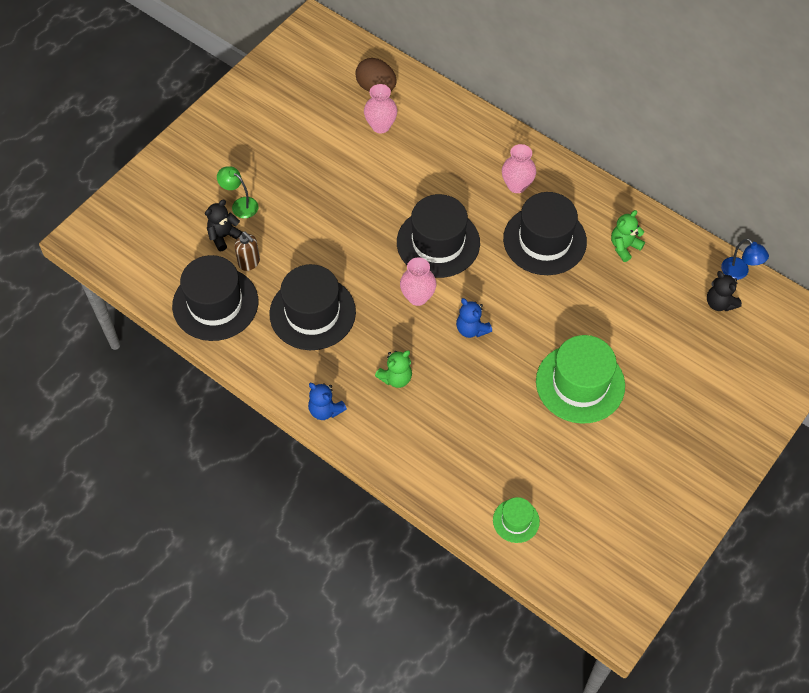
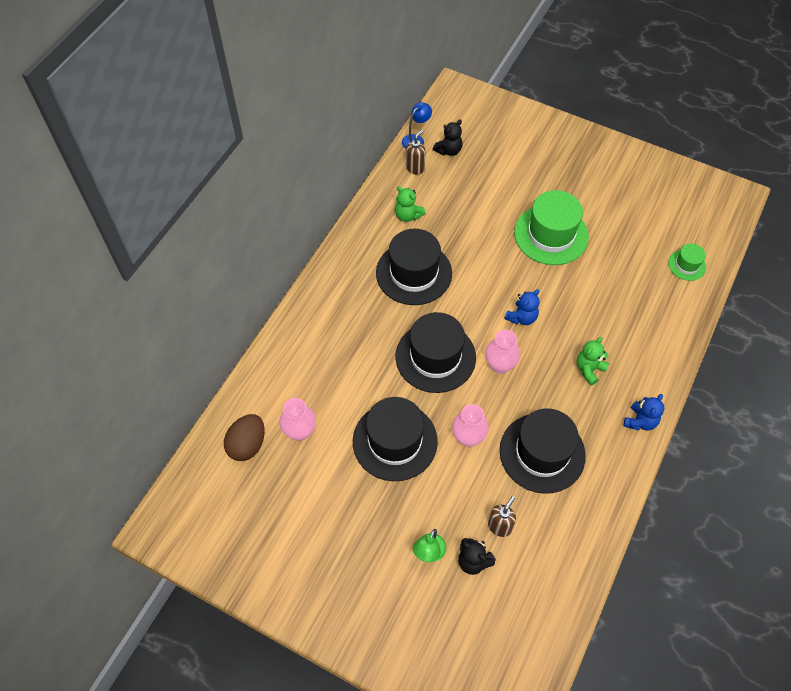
camera: 100 degrees left, 0 degrees up
(215, 304) = (557, 549): black hat -> black hat (395, 441)
(396, 378) = (589, 369): green teddy bear -> green teddy bear turned 90 degrees counterclockwise
(517, 185) = (356, 301): pink vase -> pink vase (468, 437)
(694, 264) = (415, 168): none -> brown soap dispenser

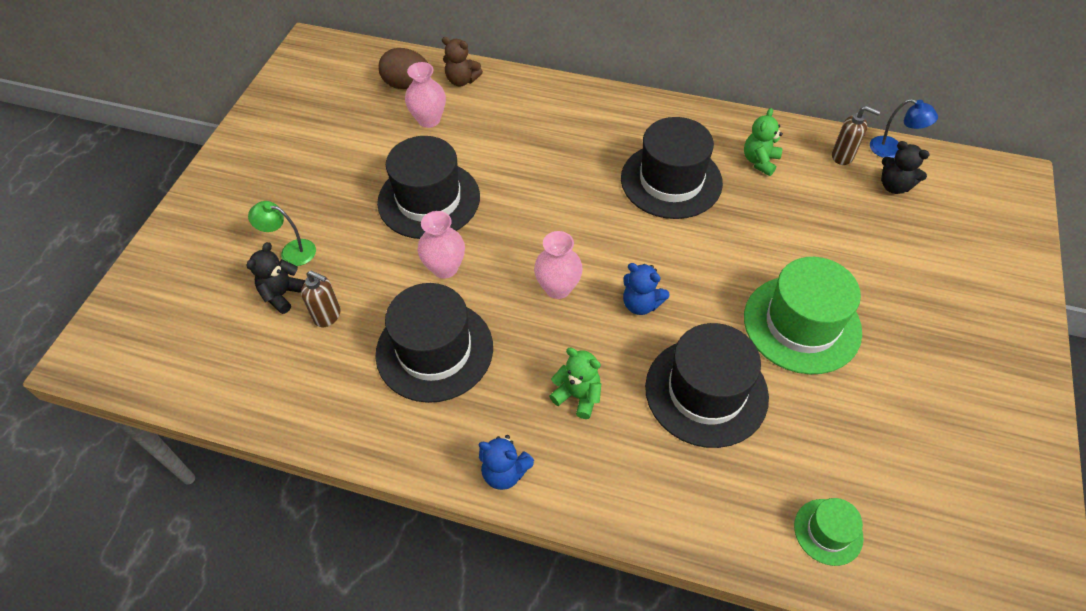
camera: 80 degrees right, 5 degrees down
(256, 398) = (462, 80): none -> brown teddy bear
(435, 357) = (552, 220): black hat -> black hat (706, 391)

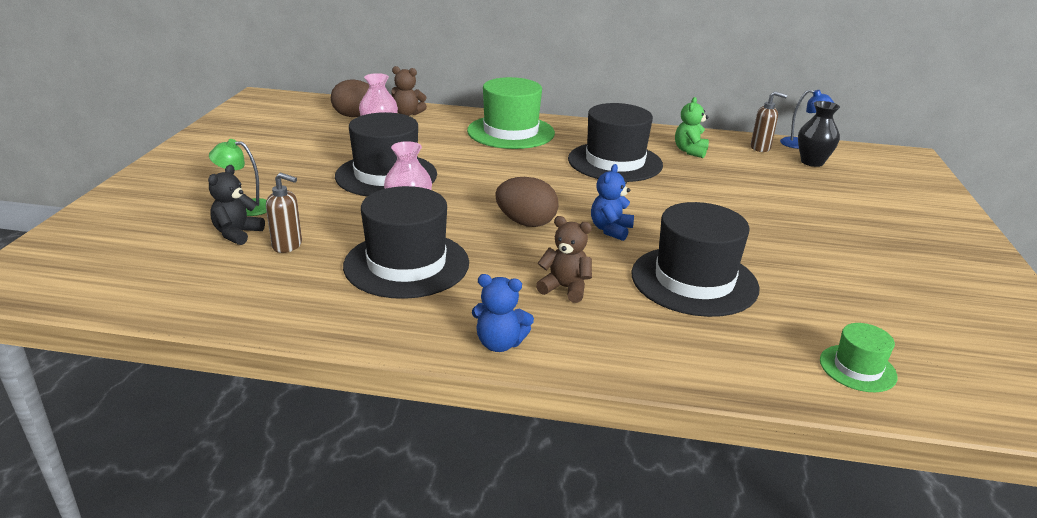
camera: 10 degrees left, 25 degrees down
(558, 288) = (526, 223): pink vase -> brown egg
(578, 396) = (565, 288): green teddy bear -> brown teddy bear
(641, 304) = (610, 230): blue teddy bear -> blue teddy bear turned 90 degrees clockwise
(802, 324) = (768, 237): green hat -> green hat (511, 132)
(894, 186) = (812, 162): black teddy bear -> black vase

